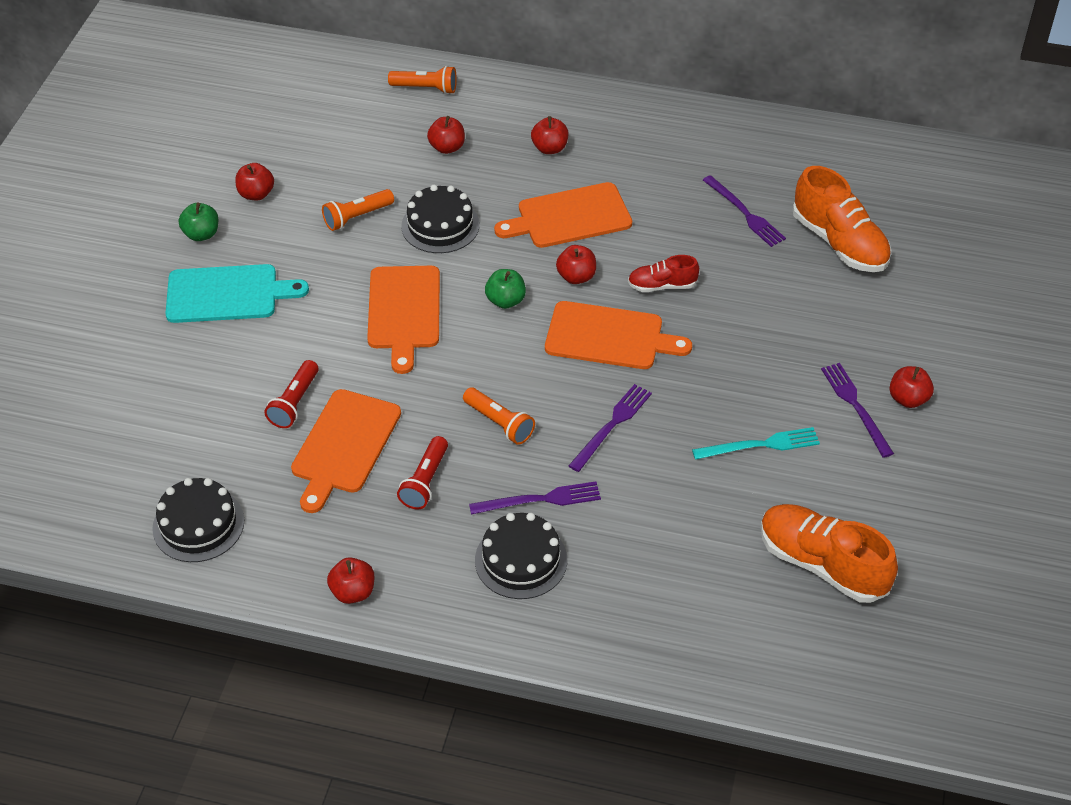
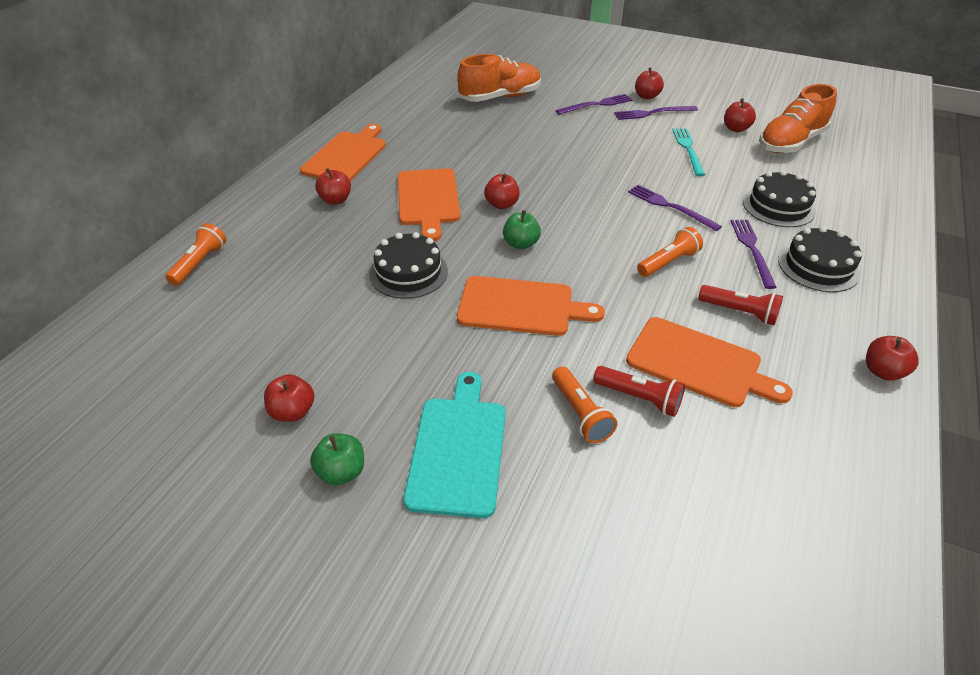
camera: 80 degrees left, 5 degrees down
(198, 524) = (825, 496): black cake -> black cake (778, 206)
(357, 217) = (371, 328): orange flashlight -> orange flashlight (580, 413)
(447, 147) = (299, 258): red apple -> red apple (736, 129)
(609, 337) = (574, 197): orange cutting board -> orange cutting board (346, 156)
(662, 286) = (523, 167): red shoe -> none
(745, 213) = (457, 125): purple fork -> purple fork (596, 105)

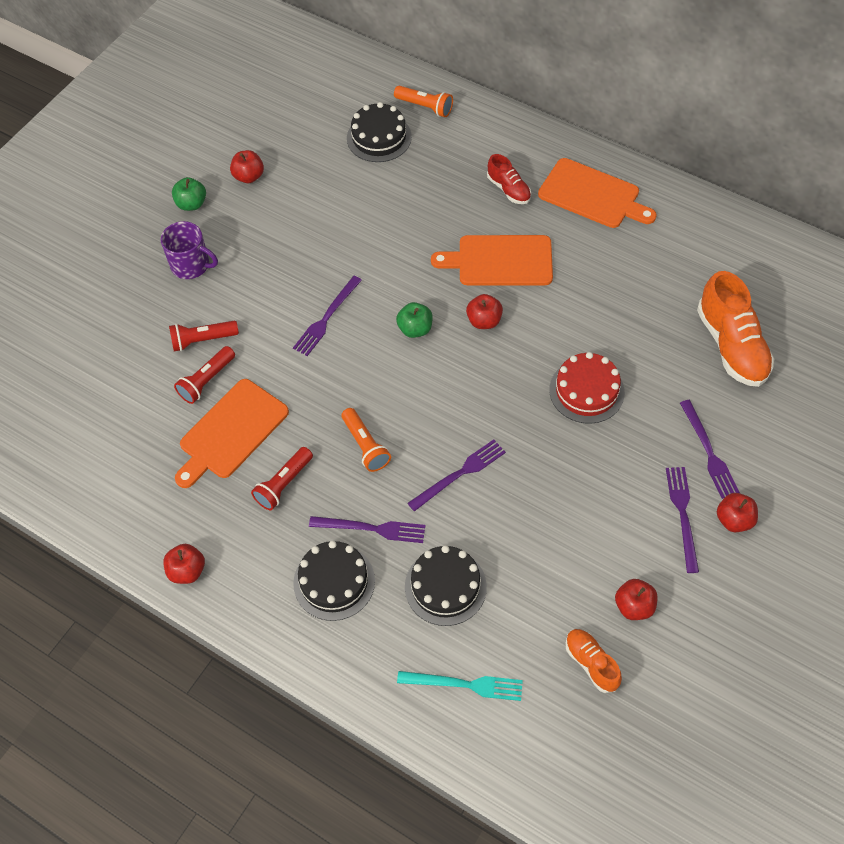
camera: 100 degrees right, 15 degrees up
(336, 200) = (509, 189): red apple -> red shoe
(408, 272) = (387, 242): black cake -> black cake (379, 137)
(458, 449) = (191, 265): turquoise cutting board -> purple mug
(521, 307) = (326, 318): orange cutting board -> purple fork
(561, 152) = (586, 391): none -> red cake
(580, 413) = (202, 340): orange flashlight -> red flashlight
(688, 149) = (582, 529): turquoise fork -> turquoise fork (465, 684)
(790, 143) = (591, 663): orange shoe -> orange shoe, size x0.55

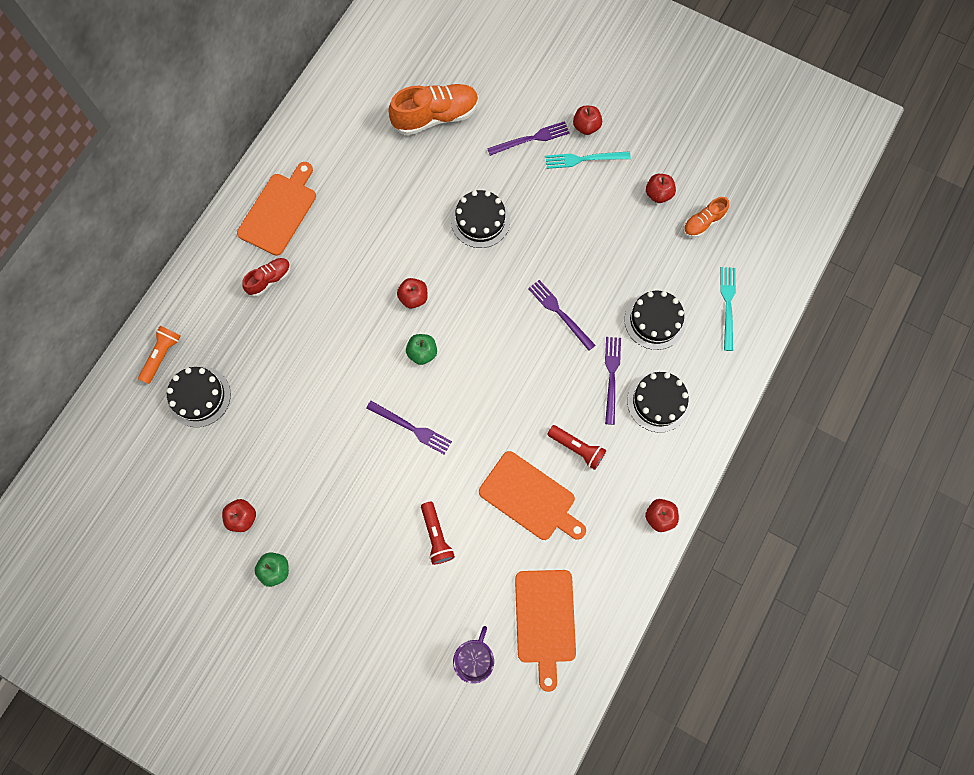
camera: 95 degrees left, 15 degrees up
(191, 265) = (351, 559): purple mug -> purple mug (474, 658)
(206, 381) = (479, 526): red flashlight -> none
(365, 446) = (538, 386): orange flashlight -> none
(500, 261) = (350, 286): orange cutting board -> orange cutting board (545, 620)
(586, 391) = (480, 220): red cake -> black cake
(682, 514) = (584, 159): purple fork -> turquoise fork

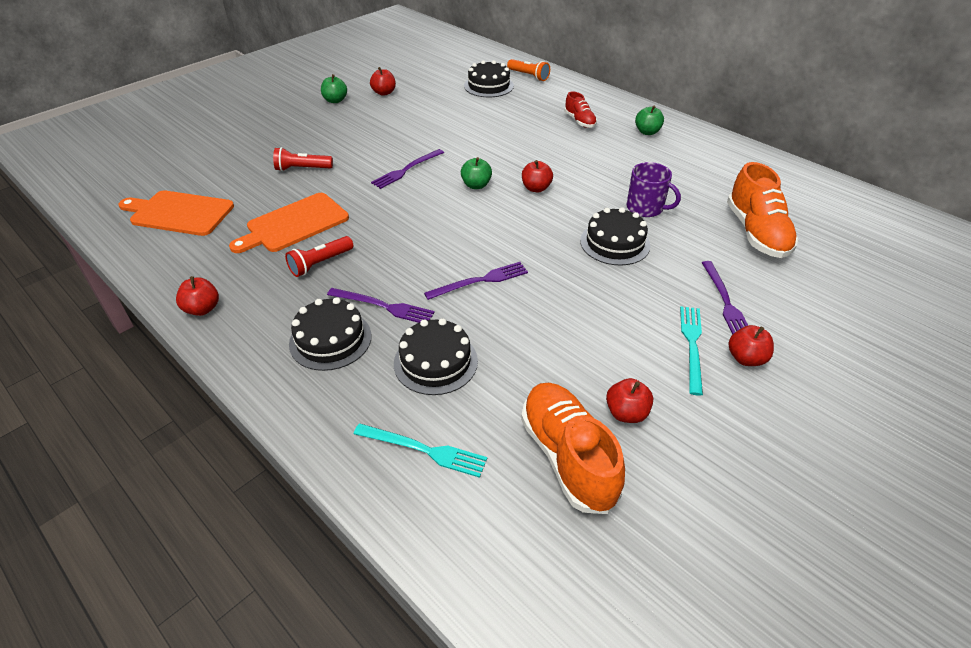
camera: 105 degrees right, 30 degrees down
(279, 211) = (647, 132): orange cutting board -> green apple
(474, 658) = (188, 172): purple mug -> purple mug (646, 208)
(703, 223) = (567, 456): orange shoe -> orange shoe, size x1.83

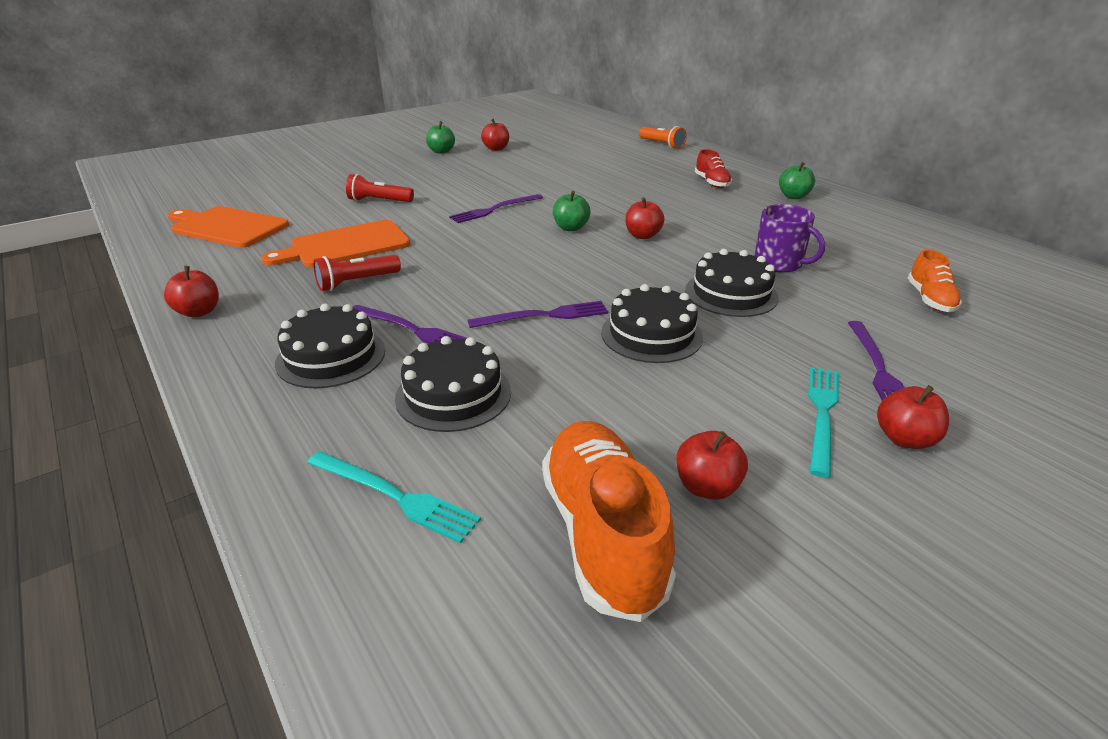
camera: 10 degrees right, 10 degrees down
(488, 86) = (613, 149): black cake -> black cake (651, 334)
(756, 233) = (930, 299): orange shoe -> orange shoe, size x0.55

